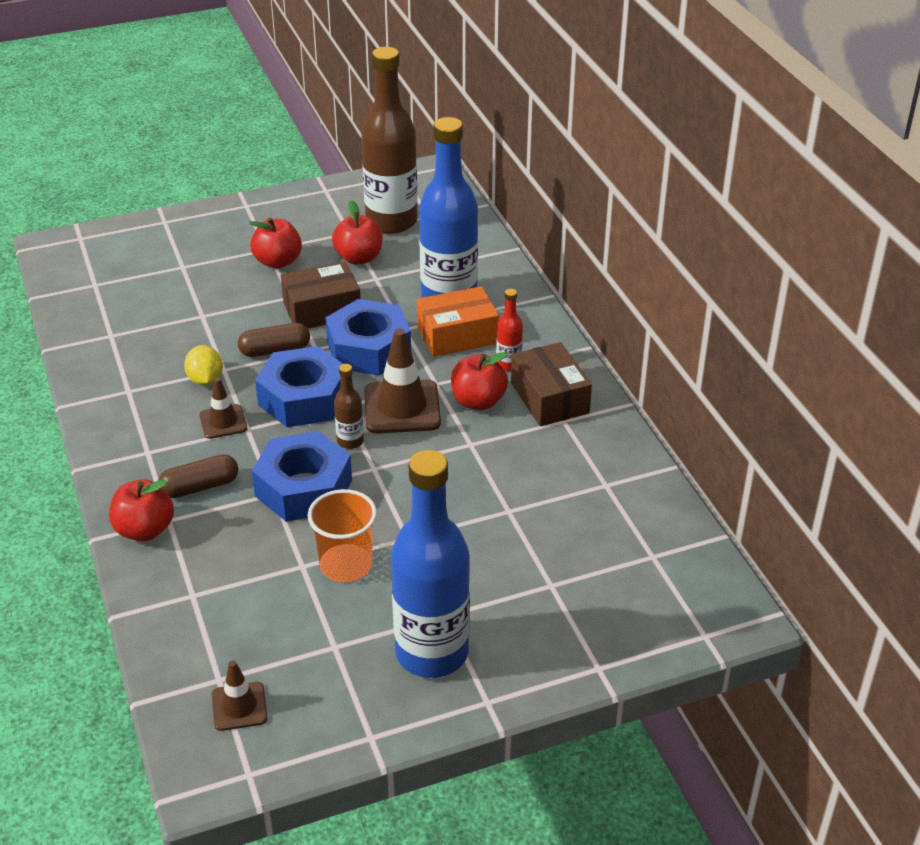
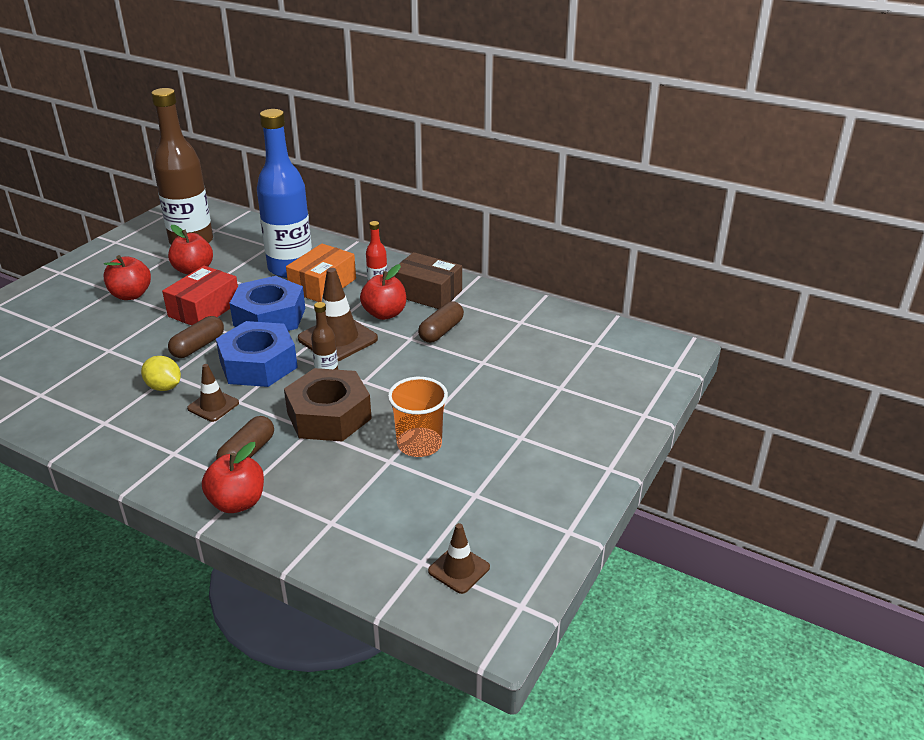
camera: 40 degrees left, 5 degrees down
(303, 488) = (329, 415): blue nut -> brown nut
(322, 310) = (204, 309): brown box -> red box
(432, 653) = (541, 462): blue bottle -> none
(510, 452) = (441, 331): none -> brown capsule

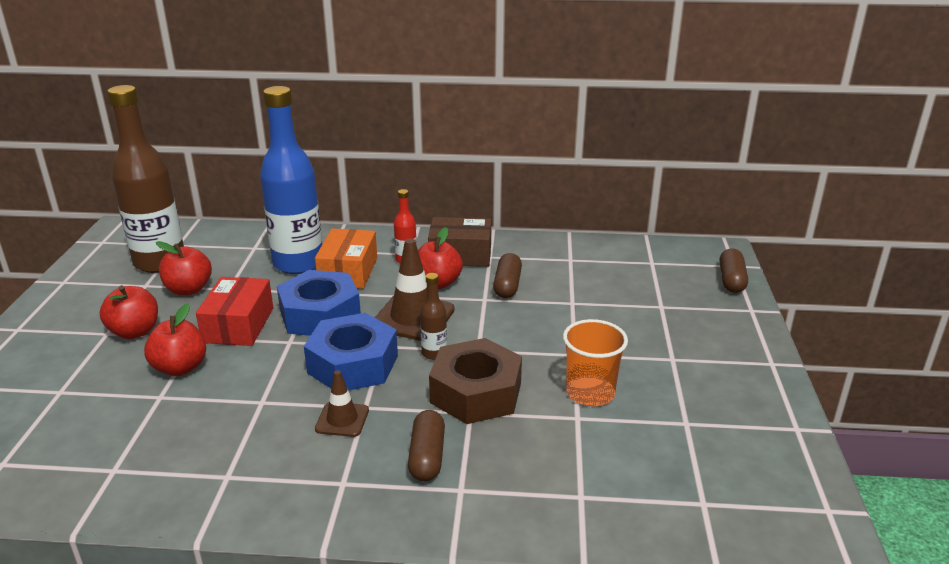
camera: 25 degrees left, 5 degrees down
(164, 387) = (266, 417): yellow lemon -> none
(198, 346) = (267, 364): brown capsule -> brown capsule (731, 280)
(237, 502) = (465, 511): red apple -> red apple (180, 368)
(459, 569) = (743, 497): brown traffic cone -> none

